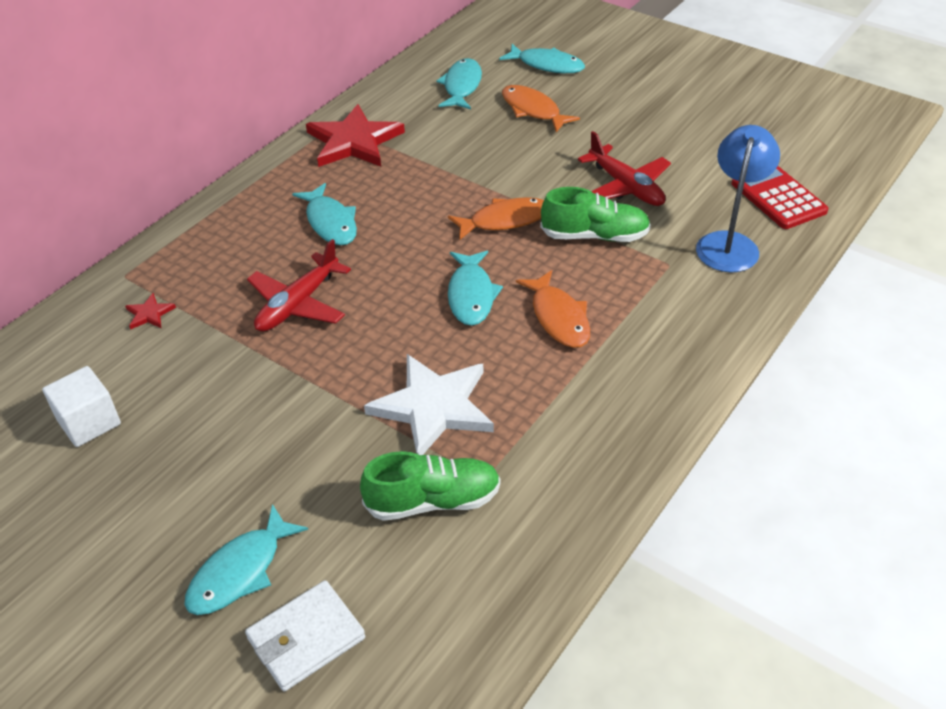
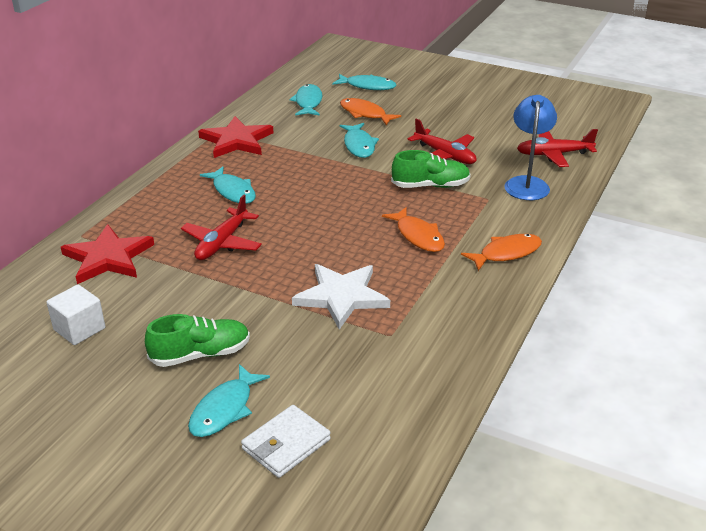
camera: 10 degrees left, 10 degrees down
(149, 314) = (108, 258): red star -> red star, size x2.39
(433, 501) = (357, 352): green shoe -> green shoe (200, 354)
(471, 295) = (350, 227): turquoise fish -> turquoise fish (359, 145)
(504, 220) = (362, 181): orange fish -> orange fish (506, 253)
(778, 197) = (553, 154): red calculator -> red plane

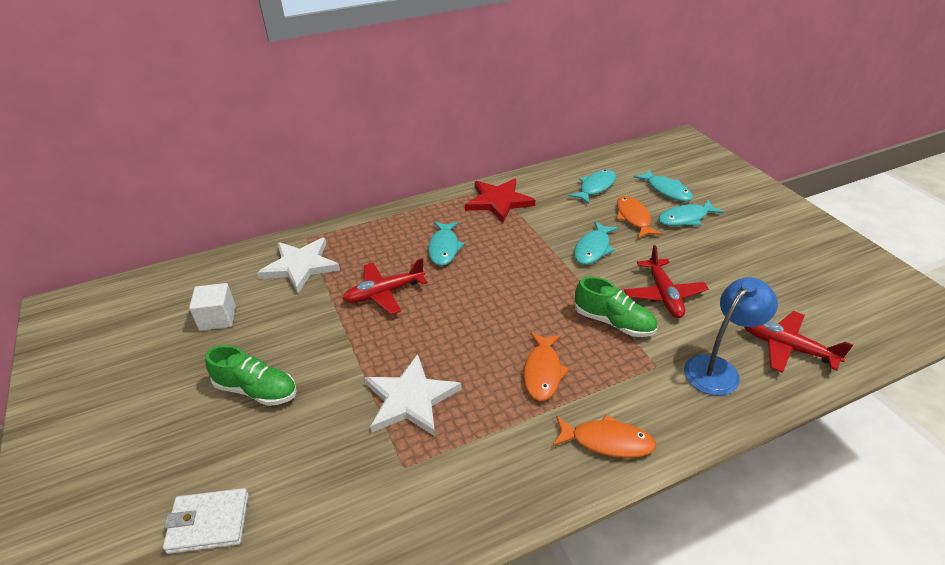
camera: 40 degrees right, 5 degrees up
(108, 258) = (300, 266): red star -> white star
(224, 409) = (213, 454): turquoise fish -> turquoise fish (685, 218)

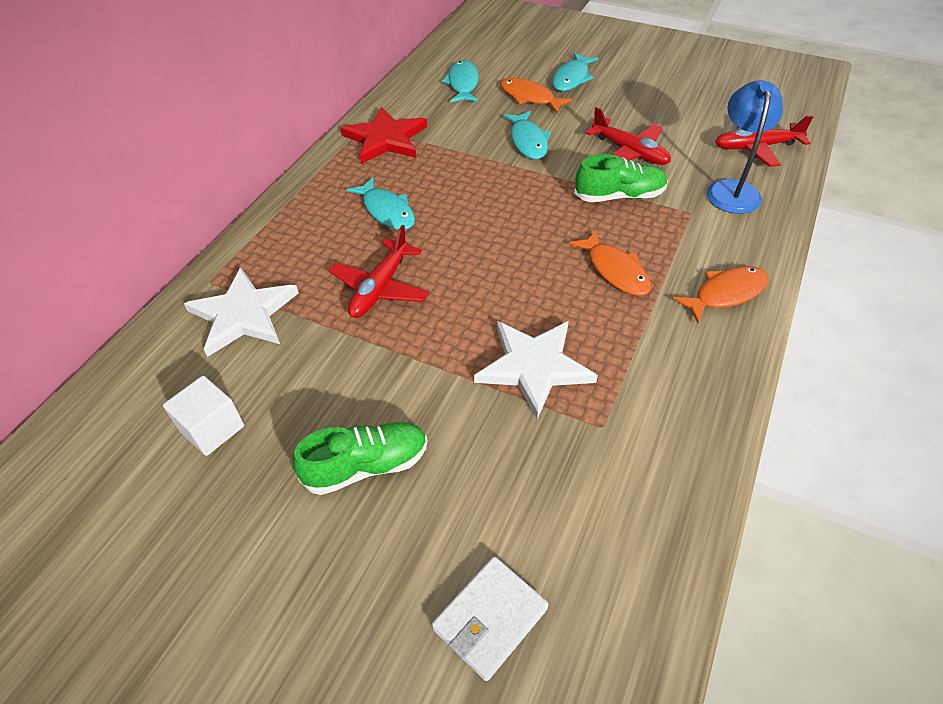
camera: 40 degrees left, 10 degrees up
(666, 190) = (528, 60): turquoise fish -> none

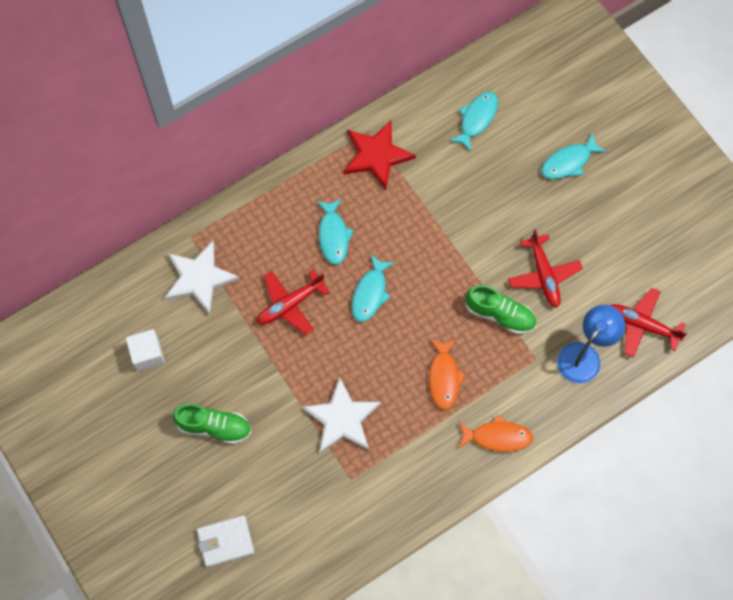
camera: 30 degrees right, 20 degrees up
(528, 141) = (478, 219): turquoise fish -> turquoise fish (370, 293)
(529, 97) = (517, 167): orange fish -> none

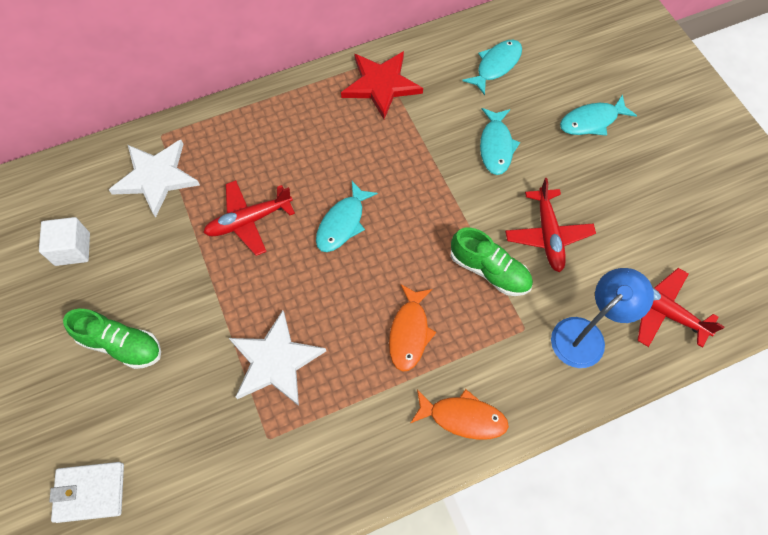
camera: 10 degrees right, 5 degrees down
(333, 235) = (315, 156): turquoise fish -> turquoise fish (496, 146)

